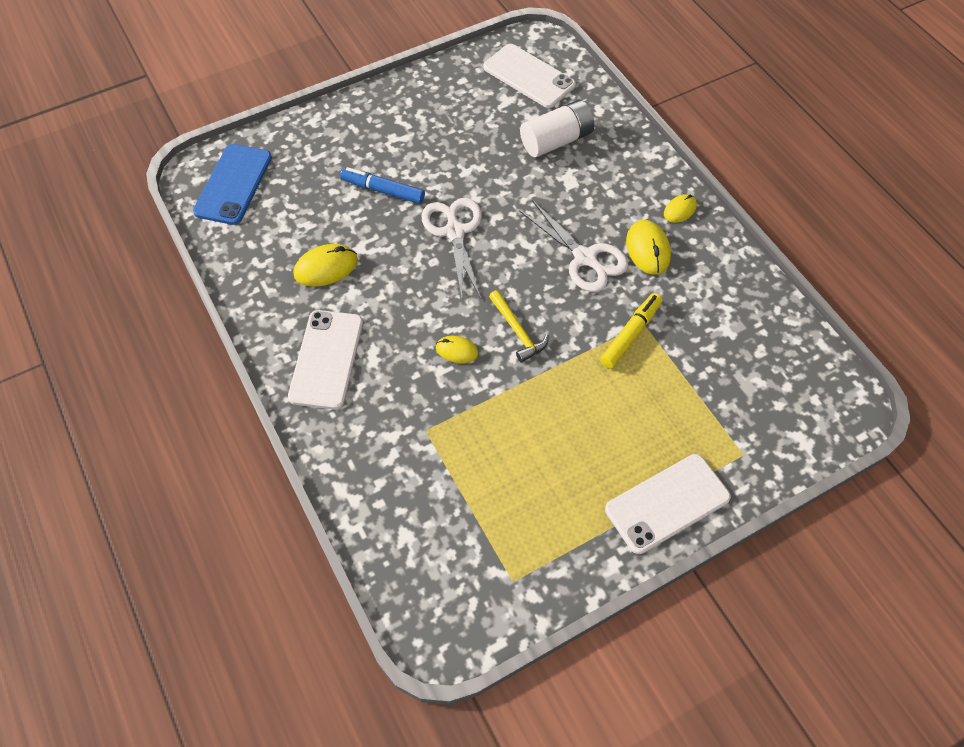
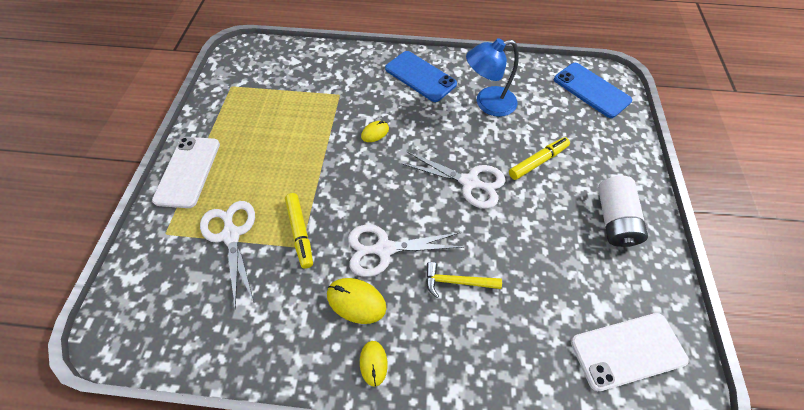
camera: 125 degrees right, 0 degrees up
(326, 268) = (487, 103): yellow mouse -> blue lamp
(326, 359) = (420, 76): white phone -> blue phone
(383, 190) = (537, 161): blue marker -> yellow marker
(517, 331) = (361, 170): yellow hammer -> yellow hammer (456, 281)
(556, 140) = (522, 315): white battery -> white battery (613, 219)
(687, 392) = (231, 235): none -> white scissors

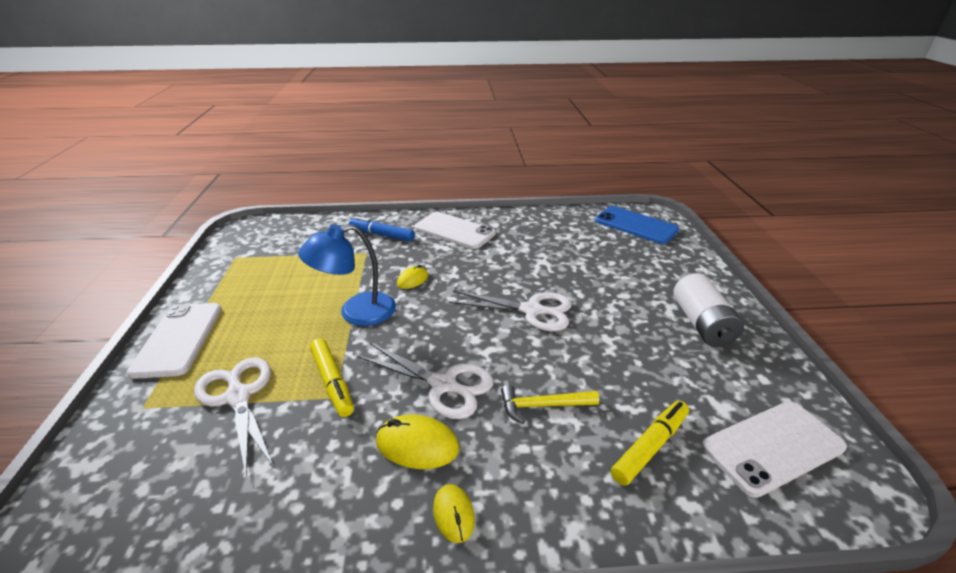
camera: 10 degrees left, 25 degrees down
(355, 74) = (382, 235): none -> blue marker
(384, 249) = (443, 385): white scissors -> white scissors turned 135 degrees counterclockwise
(420, 76) = (454, 230): blue phone -> white phone
(487, 103) = (532, 244): blue lamp -> blue lamp (356, 312)
(537, 161) = (601, 285): yellow marker -> yellow marker (650, 446)

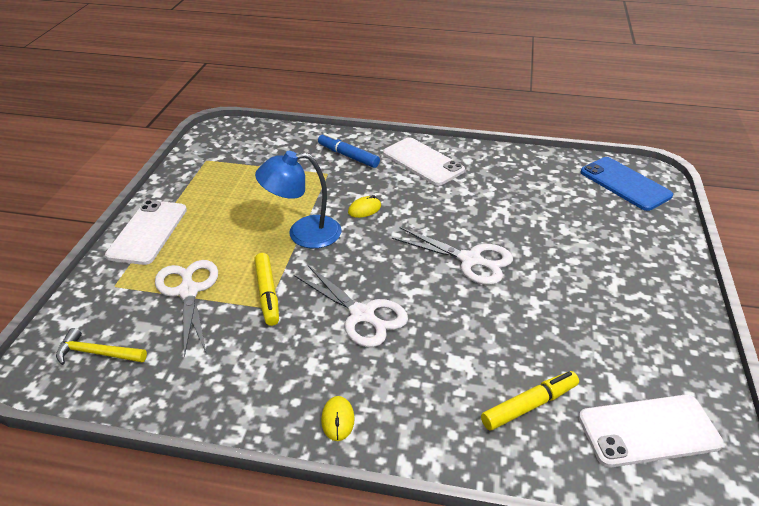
camera: 15 degrees right, 5 degrees up
(417, 445) = (324, 361): yellow mouse -> none
(543, 405) = (445, 350): yellow hammer -> yellow hammer (97, 353)
(702, 324) = (642, 304): white battery -> none

